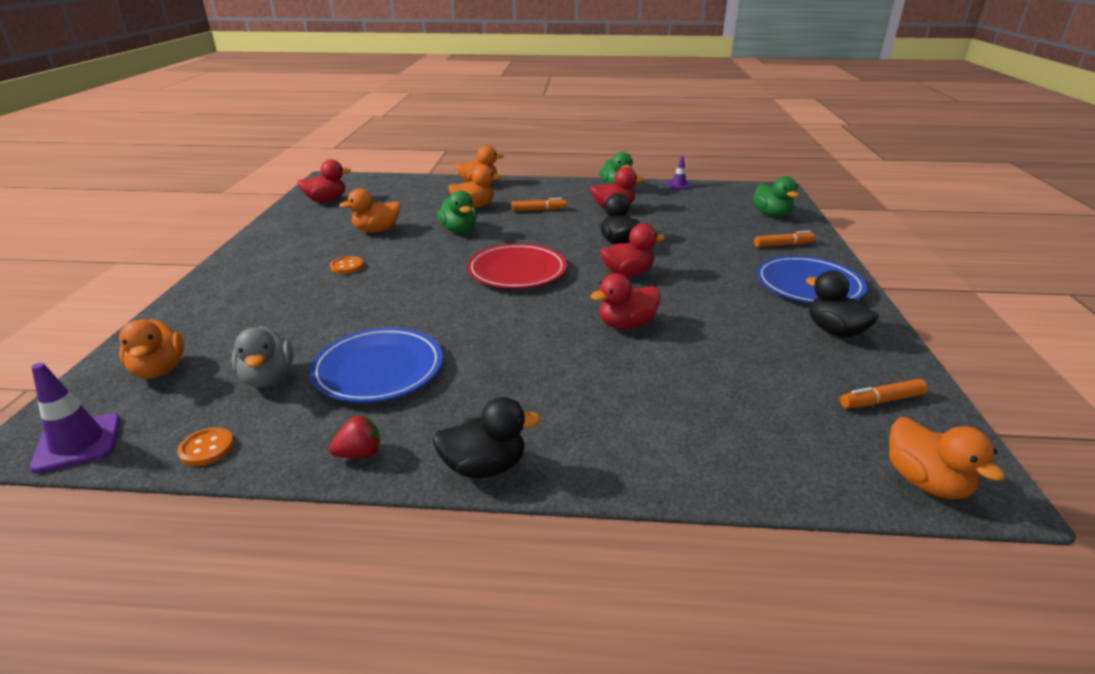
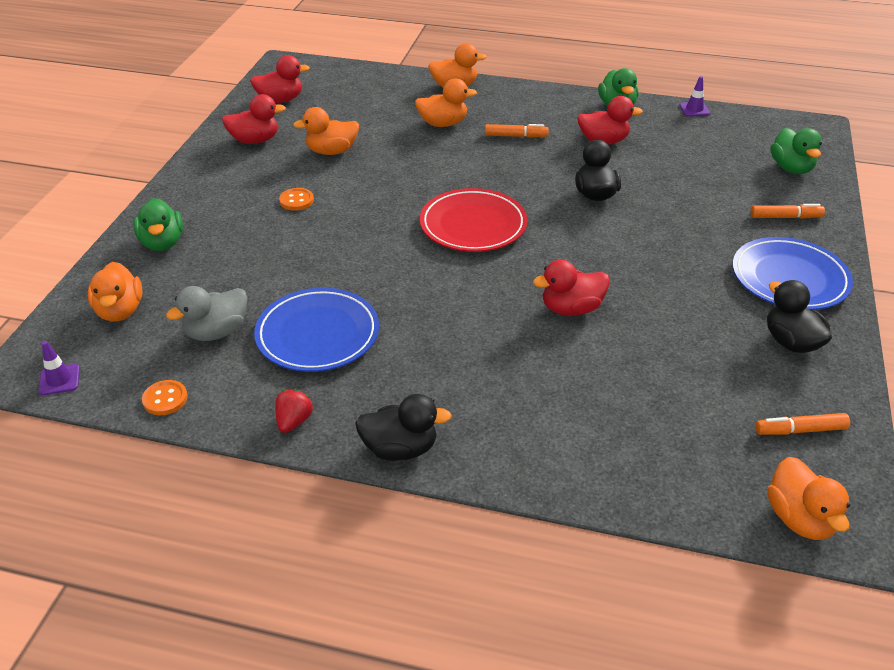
camera: 10 degrees right, 10 degrees up
(78, 443) = (59, 380): purple traffic cone -> purple traffic cone, size x0.62
(268, 378) = (217, 332): grey duck -> grey duck turned 60 degrees clockwise
(359, 453) = (294, 421): red strawberry -> red strawberry turned 60 degrees counterclockwise
(459, 230) = (420, 159): green duck -> green duck (162, 243)
(627, 273) = (592, 241): red duck -> red duck (255, 140)

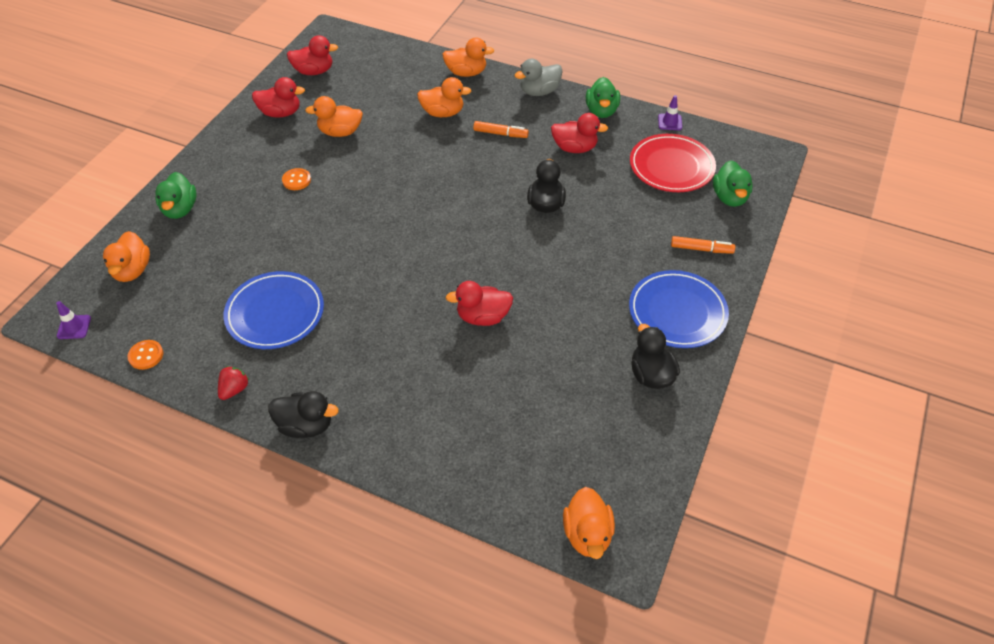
camera: 10 degrees right, 10 degrees up
(217, 332) = (199, 300): grey duck -> grey duck (539, 92)
(473, 225) = (432, 223): red plate -> red plate (671, 167)
(800, 430) = (622, 457): orange marker -> none

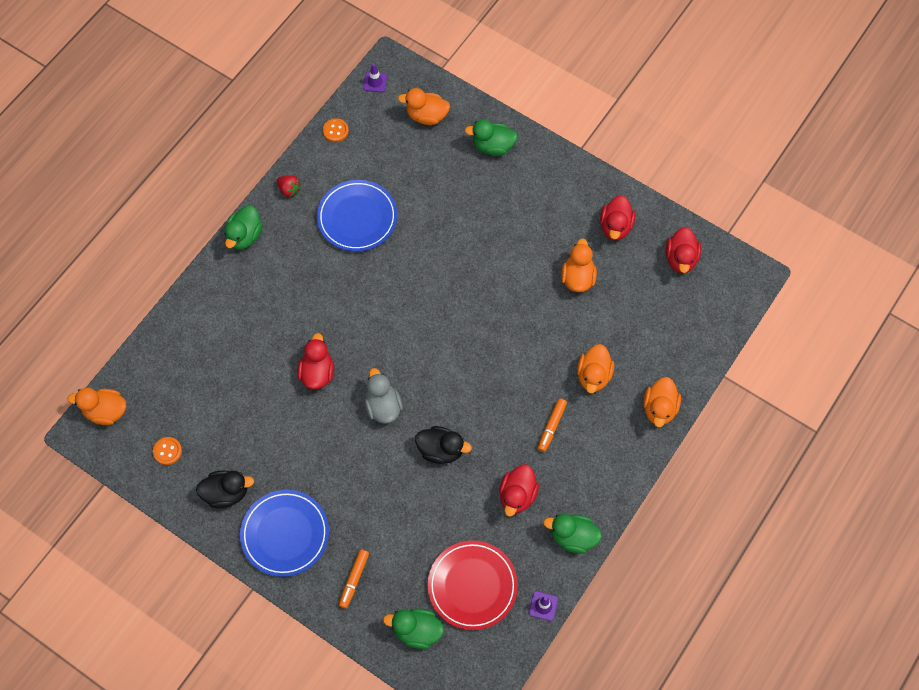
camera: 100 degrees right, 15 degrees up
(296, 180) = (514, 238): orange button -> orange button (167, 451)
(306, 425) = (245, 236): black duck -> green duck
(539, 92) = (616, 479): grey duck -> grey duck (383, 406)

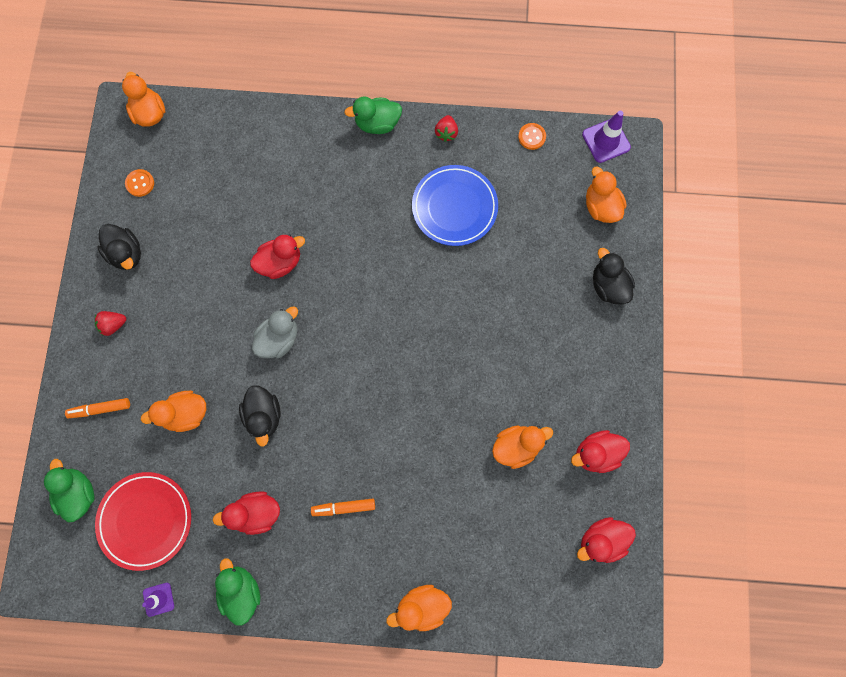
camera: 60 degrees right, 10 degrees up
(285, 534) = (113, 325): blue plate -> red strawberry
(375, 82) = (606, 141): purple traffic cone -> purple traffic cone, size x1.61
(493, 146) = (608, 286): green duck -> black duck
(593, 376) = (420, 520): orange duck -> orange duck (186, 414)

